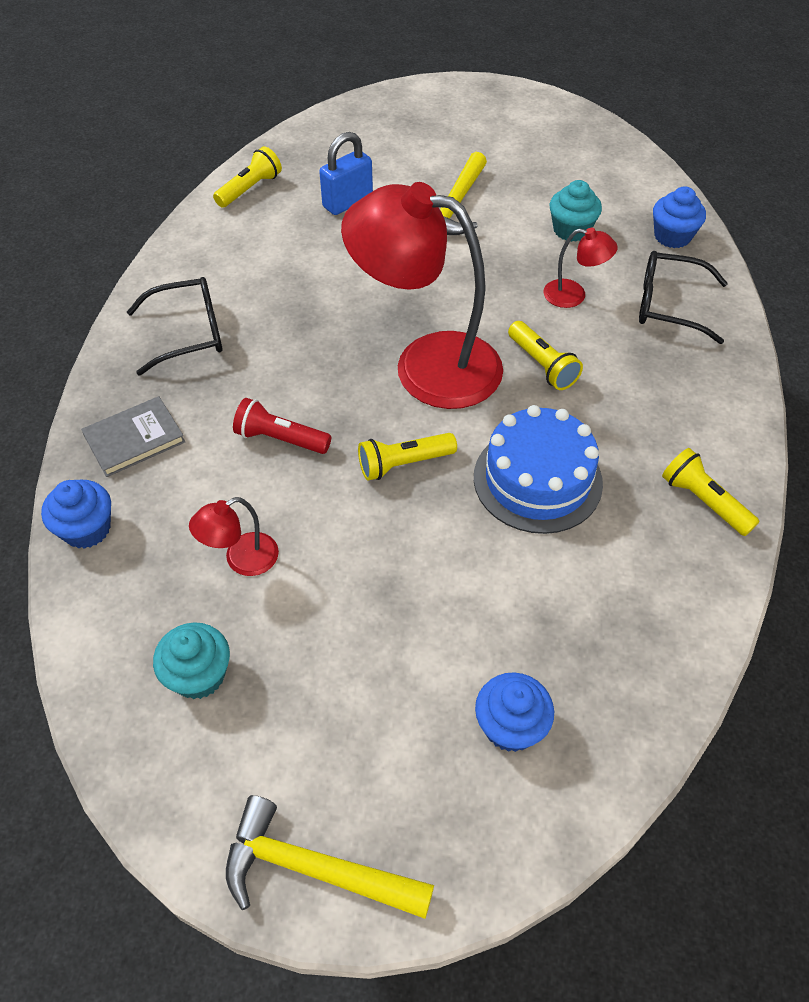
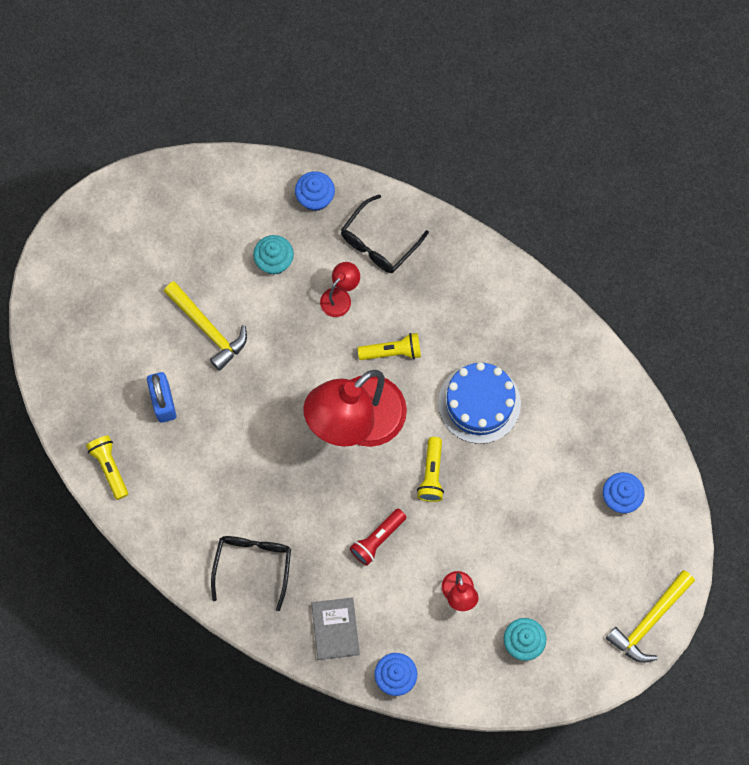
camera: 65 degrees left, 20 degrees up
(703, 501) = (536, 321): yellow flashlight -> none

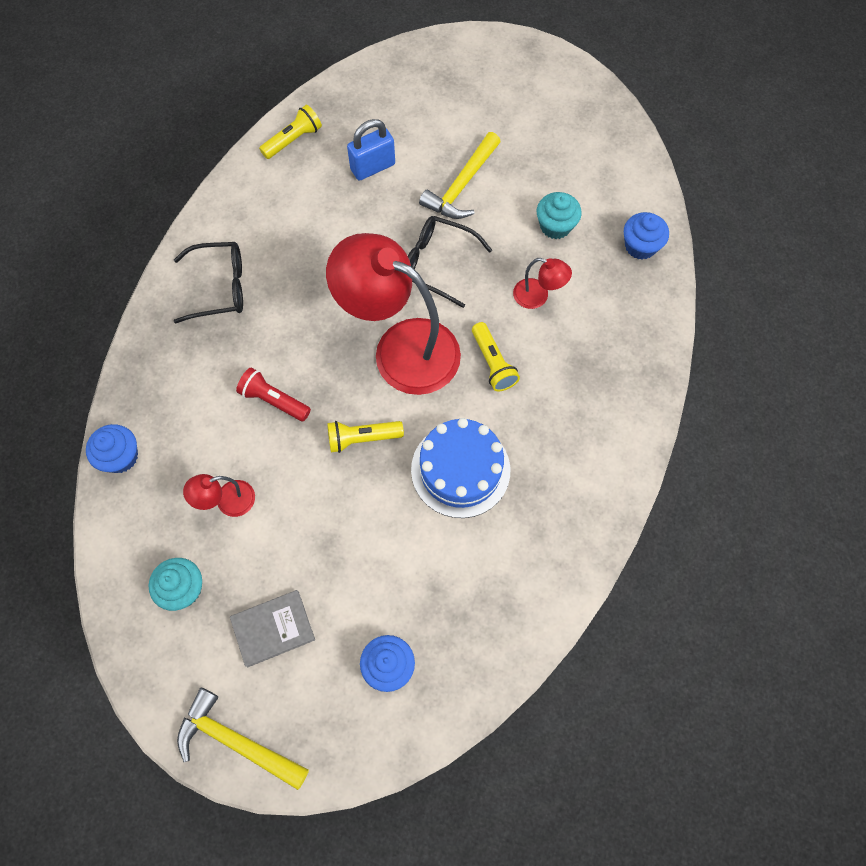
camera: 75 degrees right, 5 degrees down
(335, 629) = (165, 382): grey book -> grey book (273, 628)
(379, 242) = (614, 319): black glasses -> black glasses (437, 264)

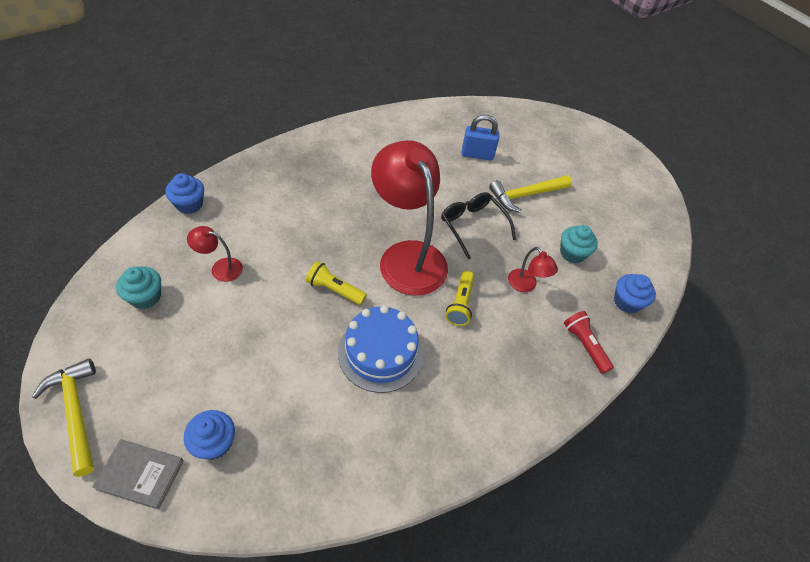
camera: 30 degrees right, 15 degrees down
(219, 287) = (330, 159): black glasses -> none
(273, 400) = (302, 233): red flashlight -> red flashlight (584, 345)
(273, 628) = (170, 360): grey book -> grey book (140, 474)
(293, 140) = (441, 116): yellow flashlight -> none

